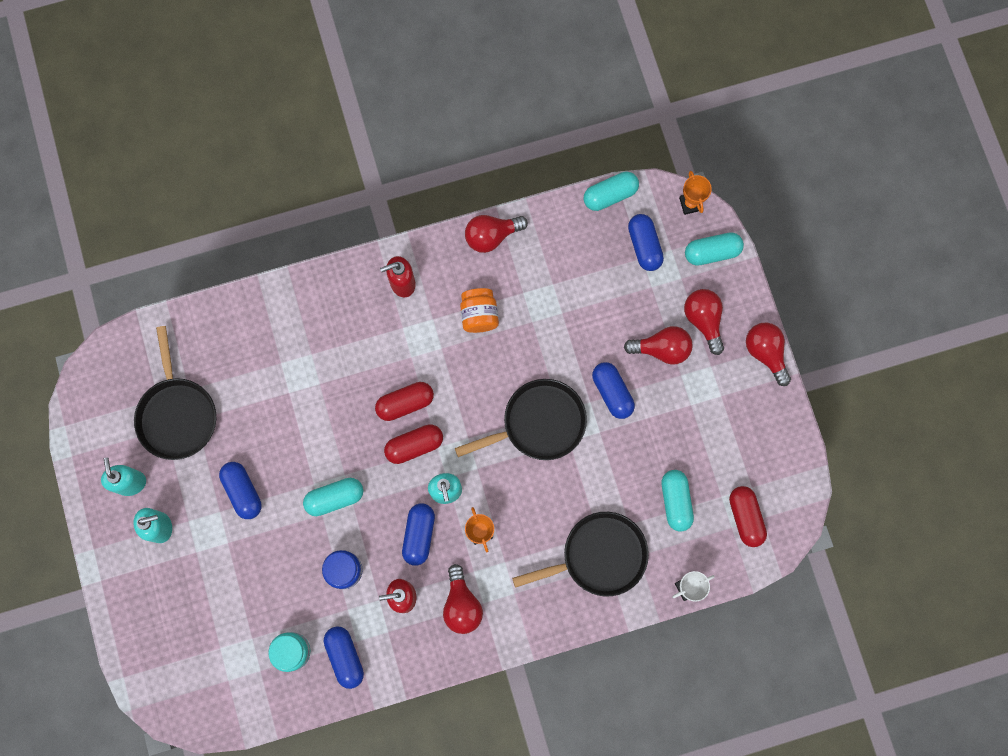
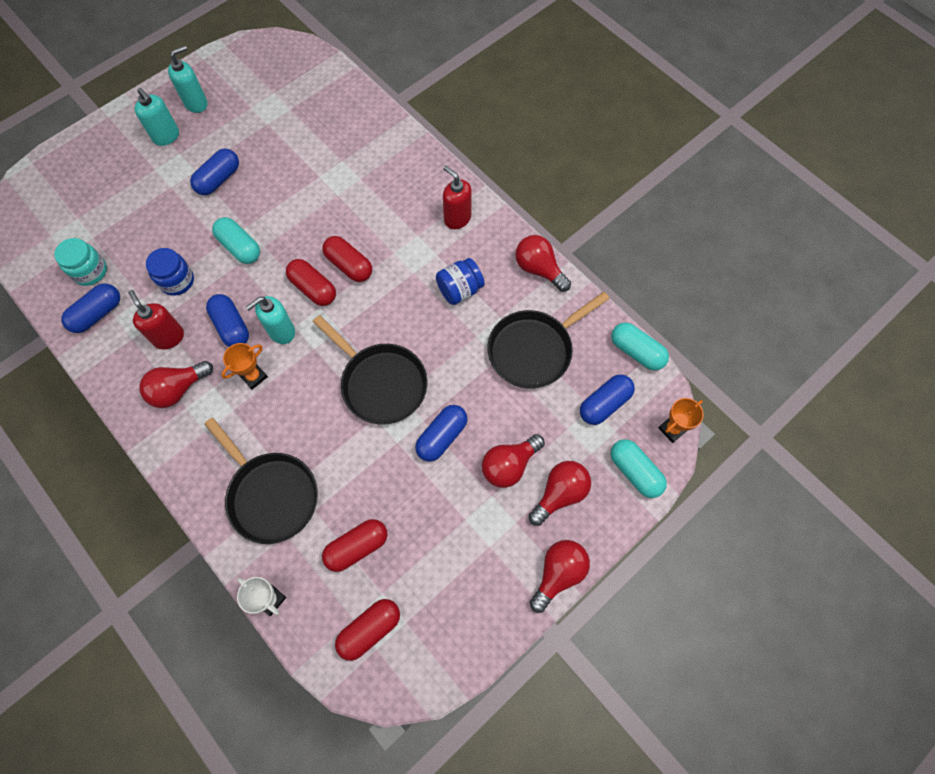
camera: 65 degrees right, 10 degrees down
(177, 414) = (266, 110): black pan -> black pan (534, 350)
(419, 535) = (231, 327): blue capsule -> blue capsule turned 75 degrees clockwise
(479, 315) = (459, 290): orange jar -> blue jar
(662, 349) = (509, 465): red light bulb -> red light bulb turned 75 degrees clockwise
(675, 501) = (357, 547): turquoise capsule -> red capsule

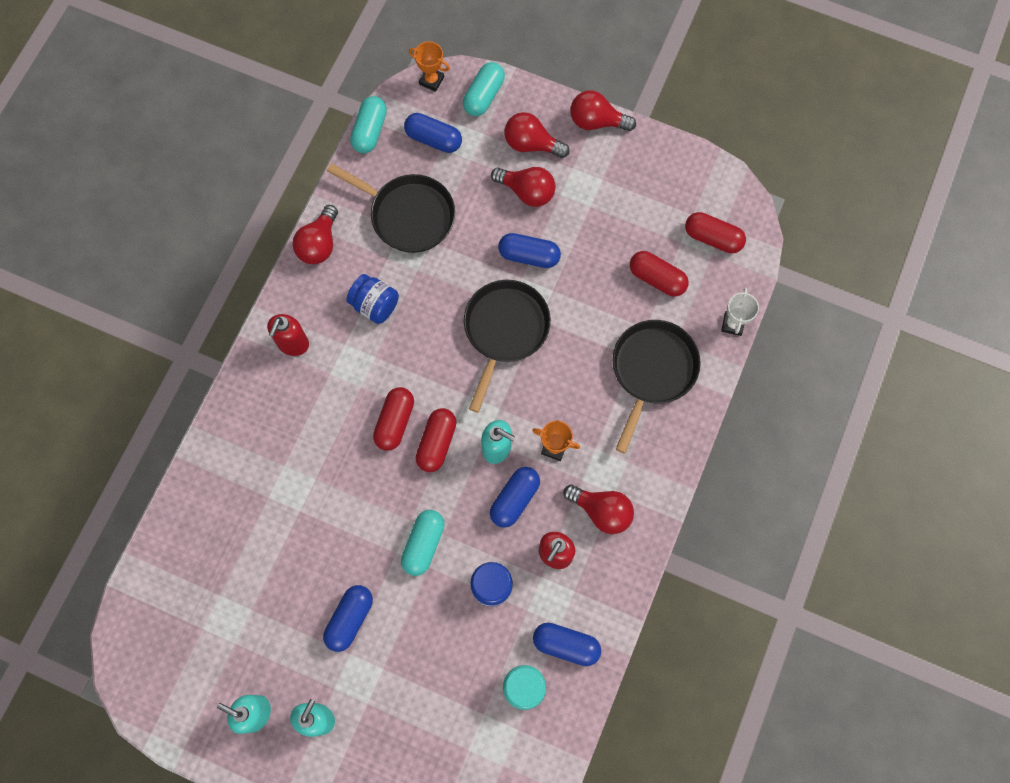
camera: 115 degrees left, 5 degrees up
(219, 179) = (350, 619): blue capsule -> blue capsule turned 75 degrees counterclockwise

